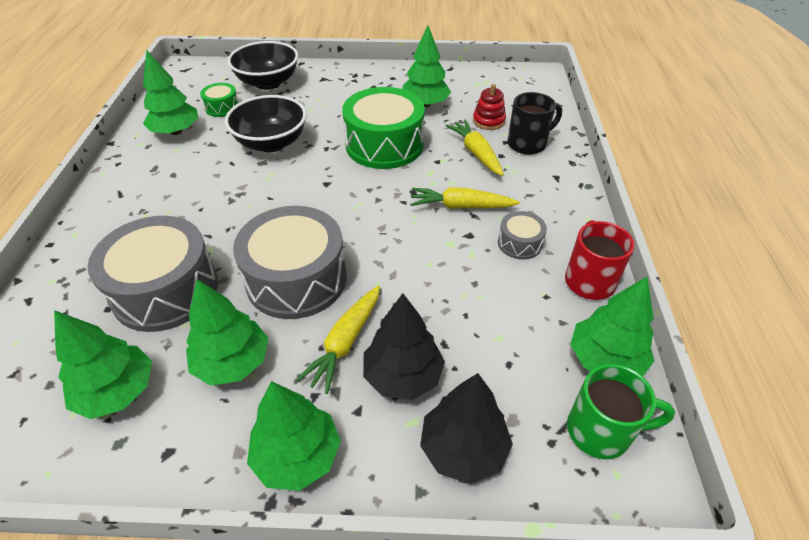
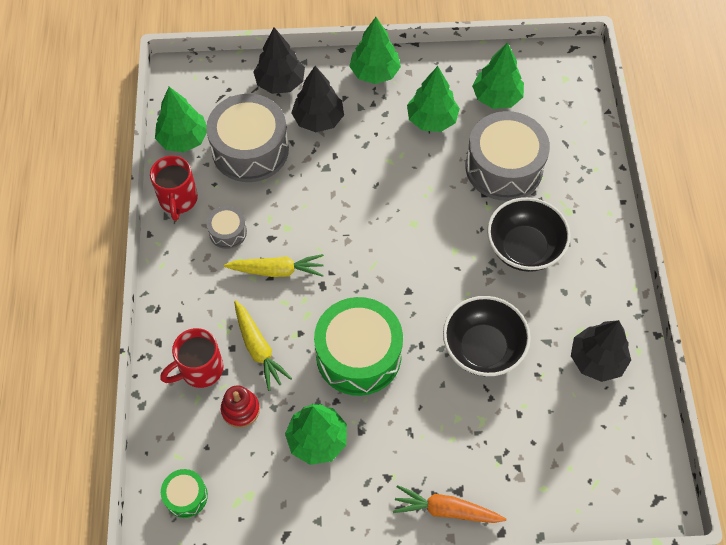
camera: 175 degrees right, 15 degrees up
(176, 131) = (597, 359): green tree -> black tree
(222, 107) = (565, 411): green drum -> green drum (186, 496)
(268, 82) = (530, 474): black bowl -> black bowl (524, 248)
(296, 279) = (407, 184): grey drum -> grey drum (250, 149)
(335, 72) = (446, 510): none -> orange carrot
(345, 342) = (360, 138): yellow carrot -> none
(528, 144) = (200, 369): black mug -> red mug
(601, 431) = (198, 97): green mug -> none

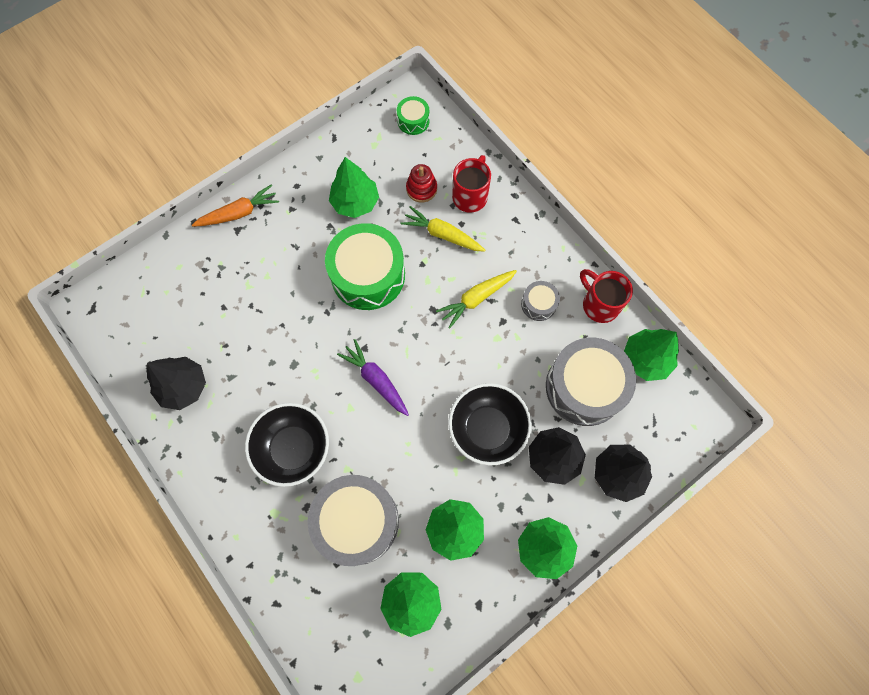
camera: 145 degrees right, 10 degrees up
(417, 258) = (376, 380): none -> purple carrot
(483, 348) = (278, 339): black bowl -> black bowl (487, 429)

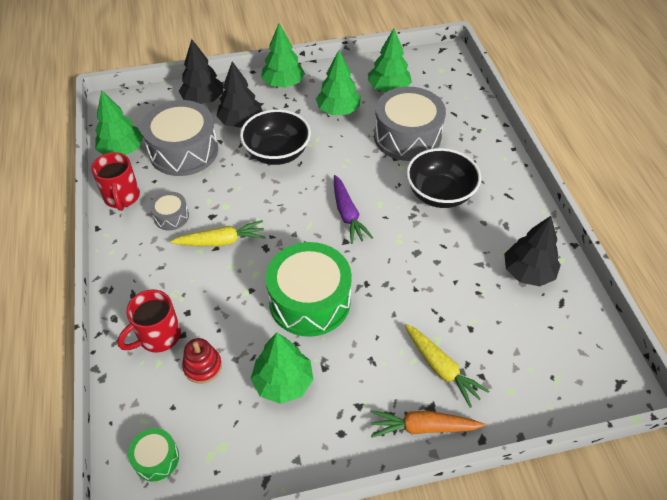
camera: 155 degrees left, 20 degrees down
(442, 234) = (213, 309): yellow carrot -> yellow carrot (441, 368)

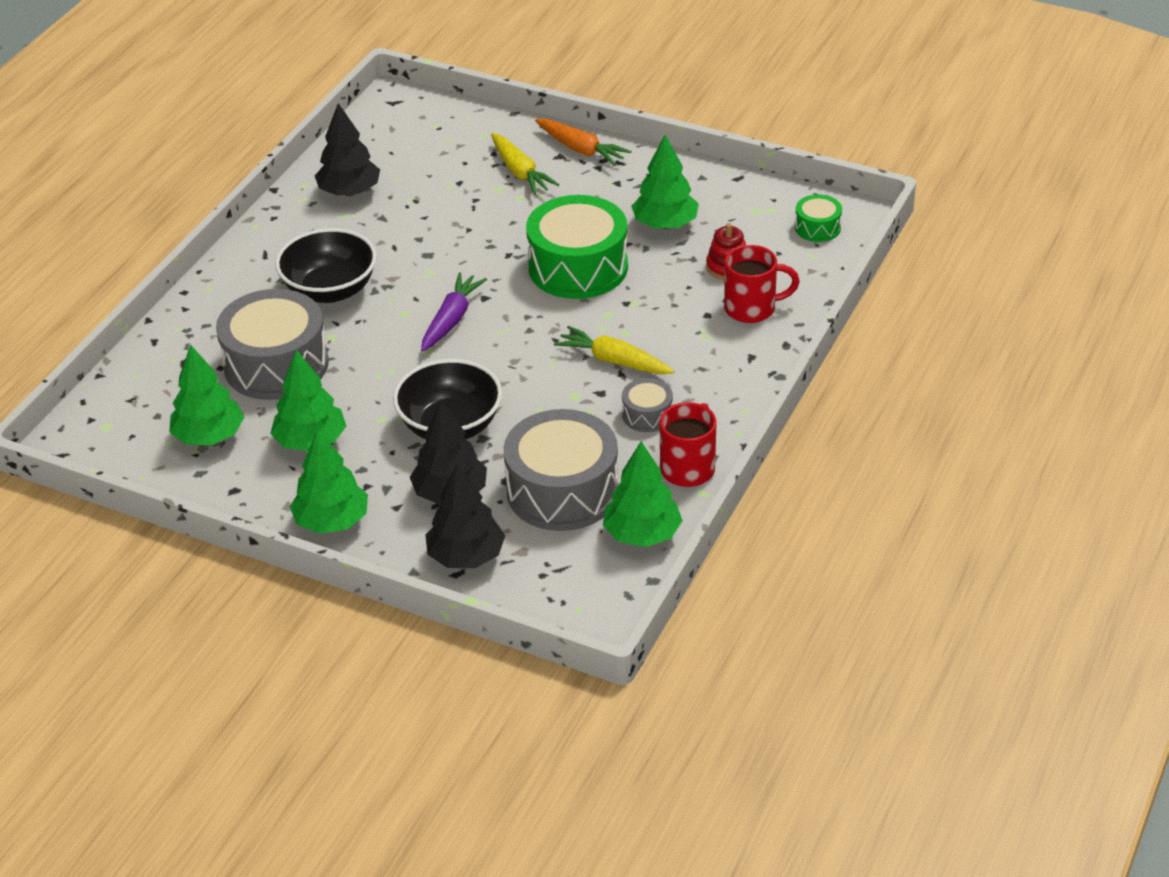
camera: 140 degrees left, 10 degrees down
(441, 368) = (520, 172): yellow carrot -> yellow carrot turned 150 degrees clockwise

